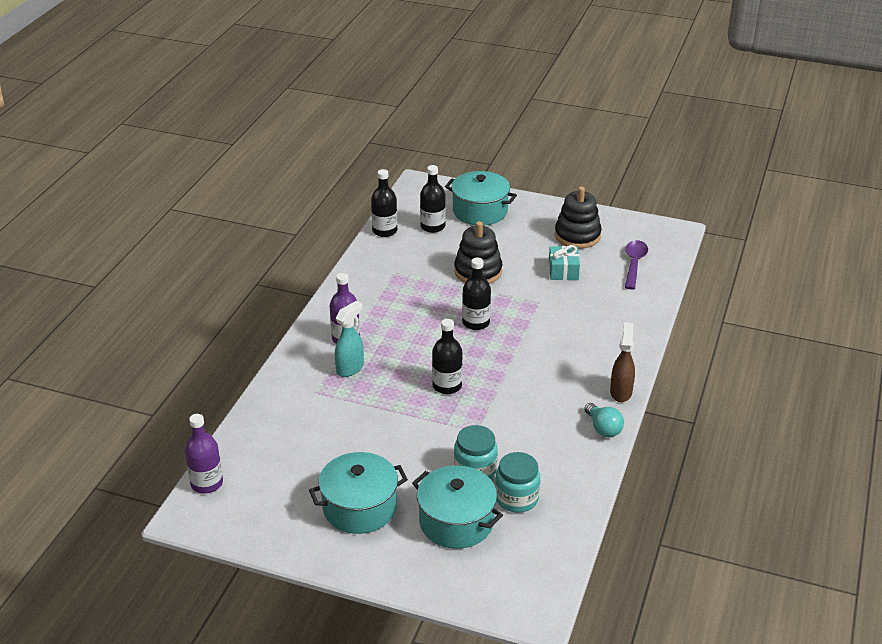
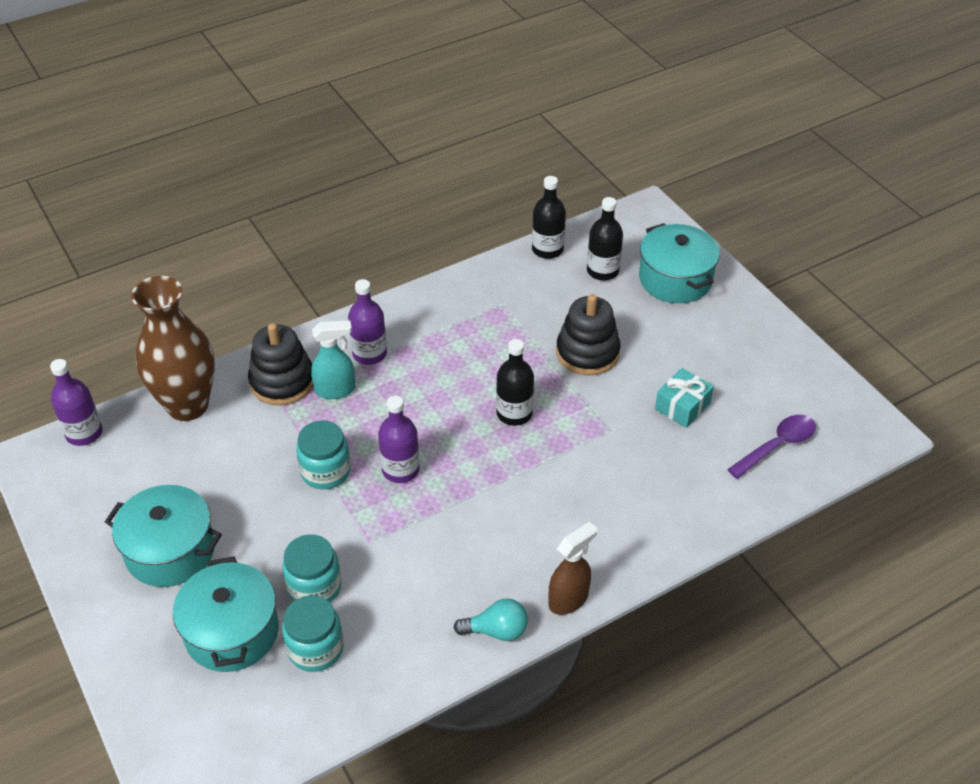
camera: 40 degrees right, 10 degrees up
(260, 429) = (187, 405): none -> brown vase
(402, 412) = (325, 471): none -> turquoise jar
(447, 386) = (400, 470): black bottle -> purple bottle
(577, 236) = (751, 371): black stacking toy -> black stacking toy (282, 381)
(603, 428) = (496, 630): turquoise light bulb -> turquoise light bulb turned 105 degrees counterclockwise

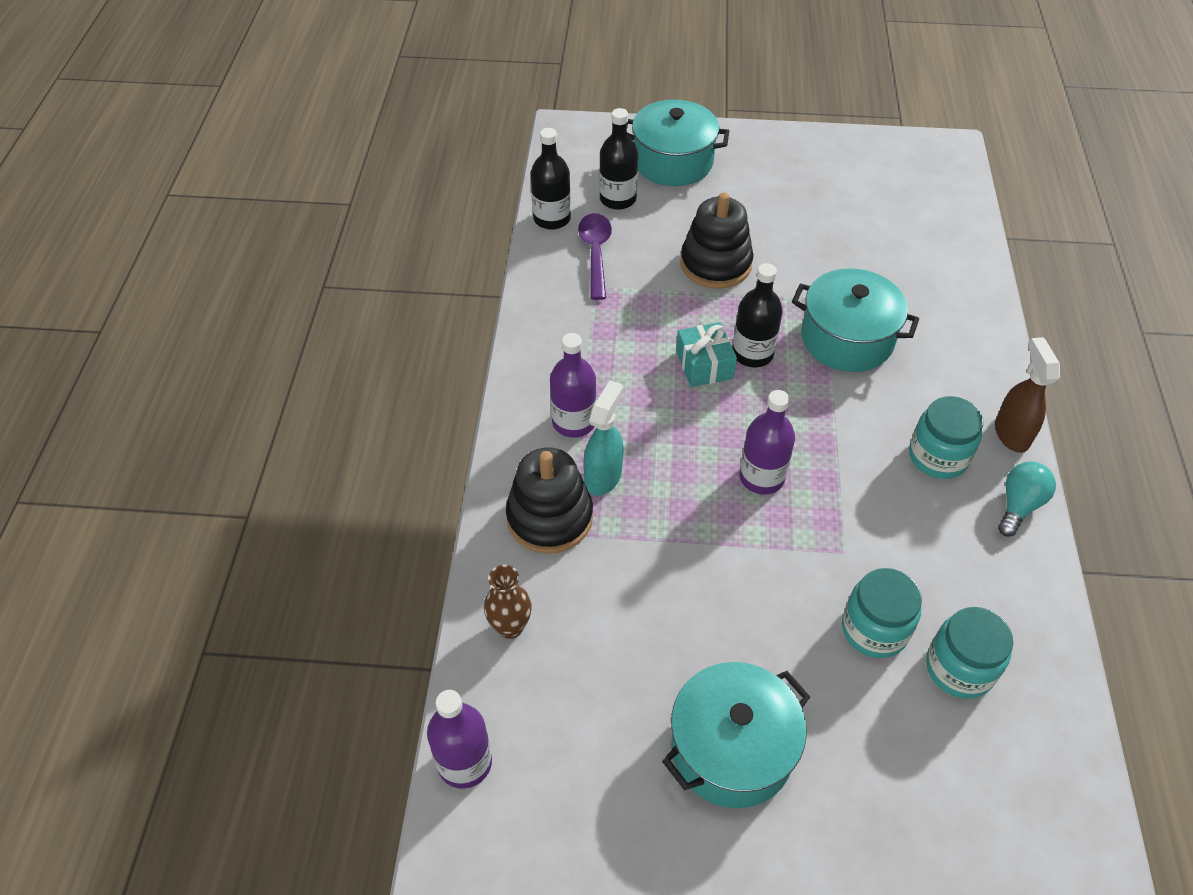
camera: 55 degrees left, 5 degrees up
(187, 405) = (510, 627): brown vase -> brown vase, size x0.45
(232, 632) = (892, 738): turquoise pot -> turquoise pot (847, 339)
(325, 471) = (716, 542): turquoise jar -> turquoise jar (938, 456)
(682, 406) = (833, 240): turquoise gift -> turquoise gift (704, 365)
(777, 446) = (922, 211): purple spoon -> purple spoon (595, 253)

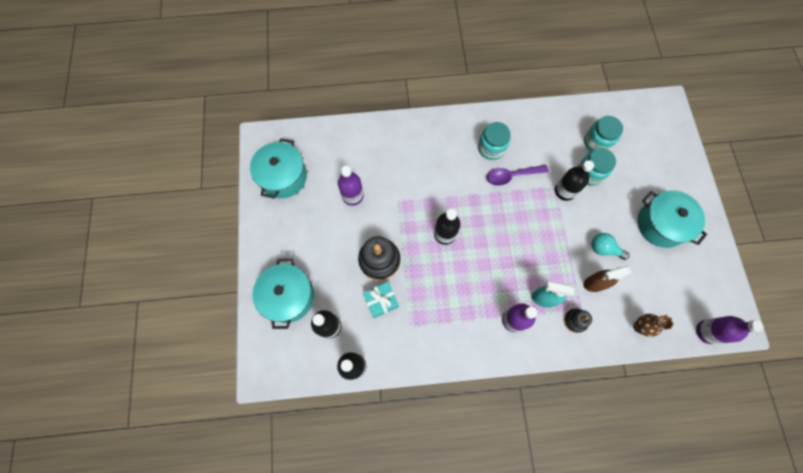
camera: 100 degrees left, 20 degrees up
(550, 517) = (575, 320): black stacking toy -> black stacking toy, size x0.55
(595, 253) = (382, 332): purple spoon -> purple spoon (511, 176)
(704, 365) = (458, 258): turquoise gift -> turquoise gift (381, 301)
(761, 477) = (523, 223): purple bottle -> purple bottle (353, 196)
(831, 568) = (564, 191): none -> black bottle
(847, 339) = (424, 189): turquoise pot -> turquoise pot (283, 177)
(1011, 433) = (470, 118): brown spray bottle -> brown spray bottle (595, 283)
(1019, 505) = (510, 117): turquoise light bulb -> turquoise light bulb (604, 249)

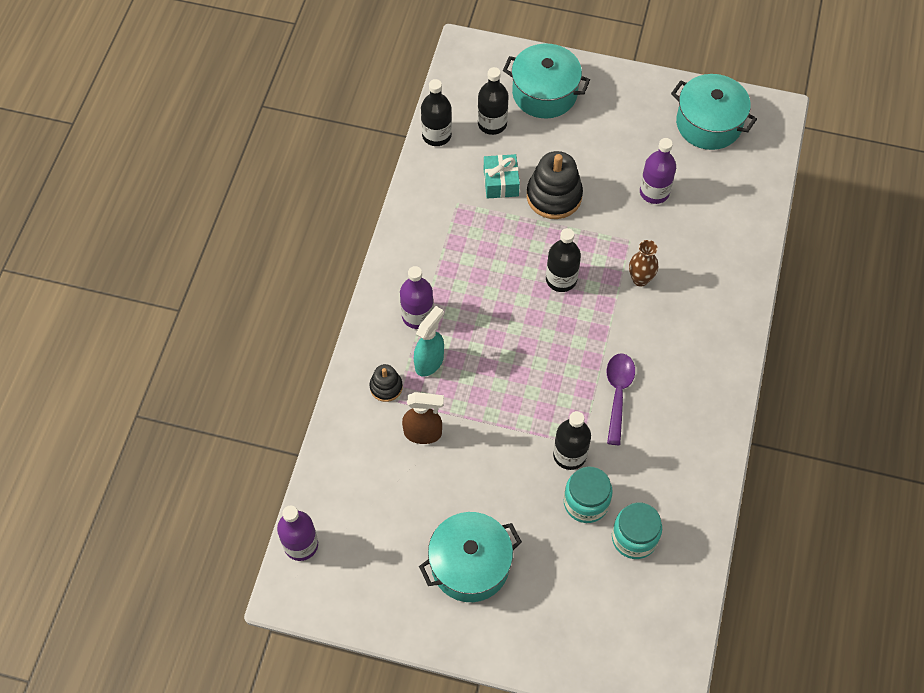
camera: 110 degrees right, 10 degrees down
(491, 148) = (671, 384): turquoise jar -> none
(595, 283) = (423, 433): brown spray bottle -> brown spray bottle turned 90 degrees clockwise
(604, 249) = (465, 467): turquoise light bulb -> none
(639, 327) = (345, 461): brown vase -> brown vase (640, 279)

